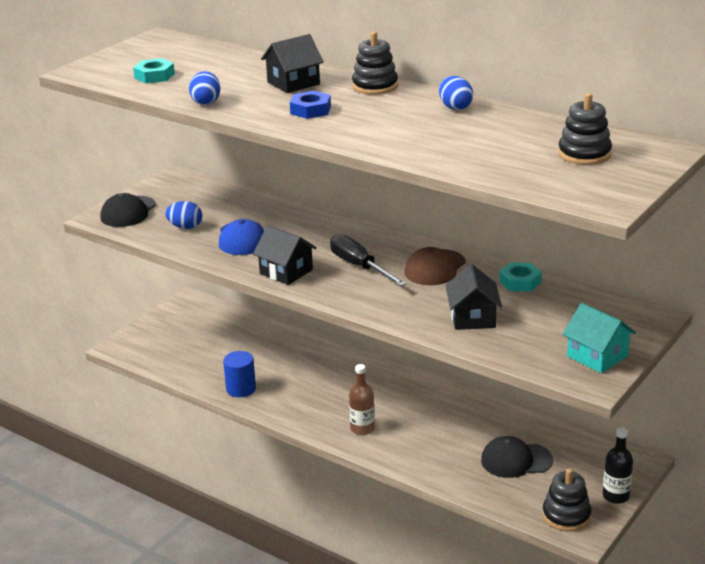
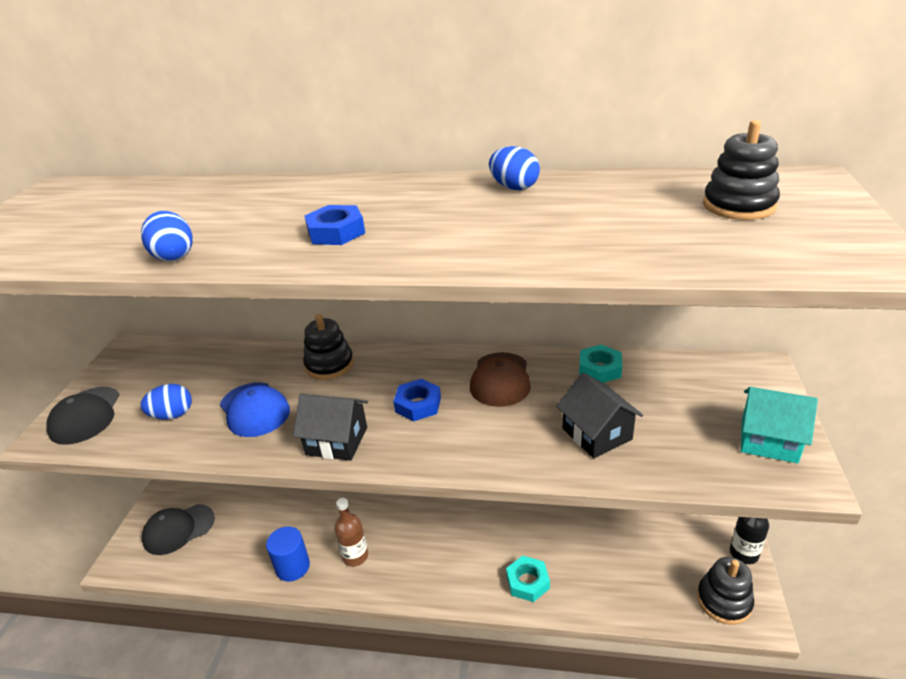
camera: 25 degrees left, 5 degrees up
(154, 76) = (72, 237): turquoise nut -> turquoise nut (527, 582)
(293, 83) = (282, 204): black house -> none
(359, 266) = (418, 404): black screwdriver -> blue nut
(362, 429) = (453, 569): brown bottle -> brown bottle (355, 556)
(375, 86) = (389, 185): black stacking toy -> black stacking toy (329, 365)
(516, 460) = (626, 547): black cap -> black cap (178, 529)

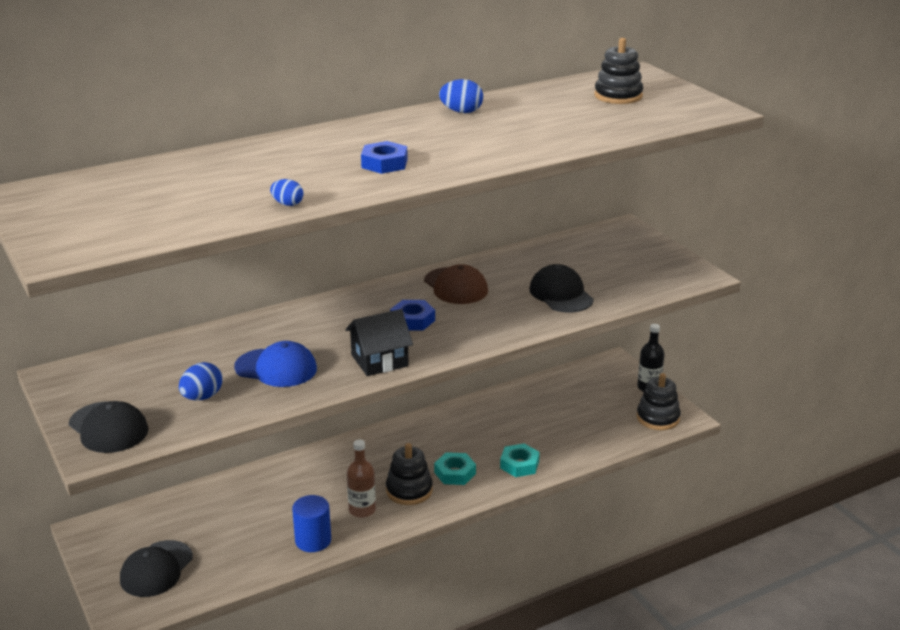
camera: 40 degrees left, 5 degrees down
(174, 256) = (287, 204): blue egg -> blue egg, size x0.66
(329, 365) = (297, 321): black stacking toy -> black stacking toy (409, 490)
(597, 434) = (561, 294): black house -> black cap
(600, 369) = (520, 258): turquoise nut -> turquoise nut (455, 473)
(769, 440) = (665, 264): turquoise house -> none

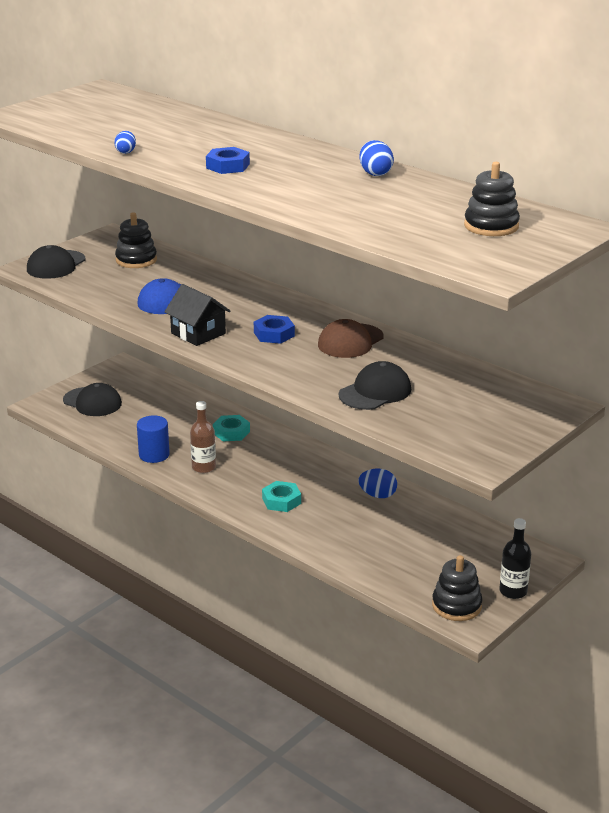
camera: 70 degrees right, 0 degrees up
(156, 569) = (92, 402): black cap -> black cap turned 150 degrees counterclockwise
(202, 397) = (109, 283): blue egg -> blue egg (377, 495)
(409, 490) = (242, 483): black stacking toy -> black stacking toy (136, 260)
(519, 464) = (316, 533): turquoise nut -> turquoise nut (231, 432)

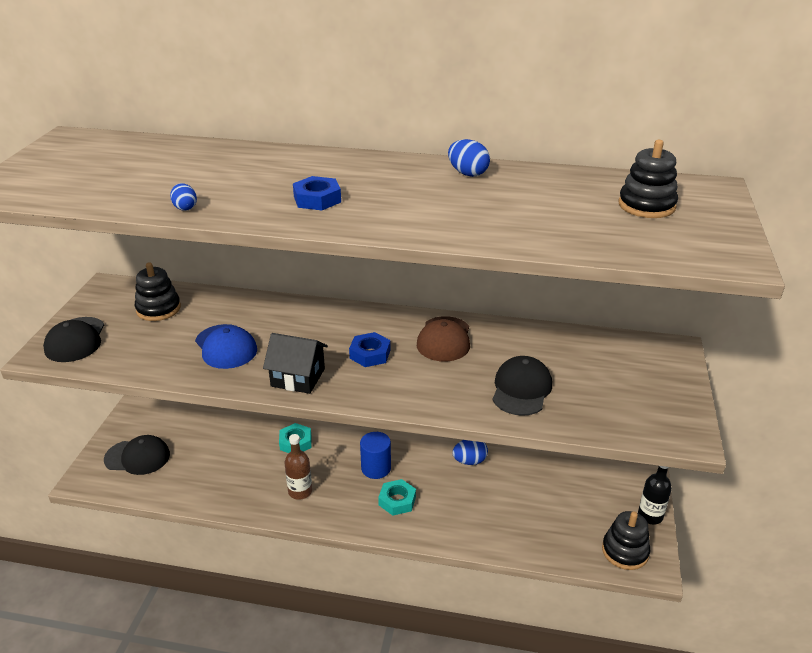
camera: 30 degrees left, 5 degrees up
(154, 455) = (243, 496): blue cylinder -> blue cylinder (376, 468)

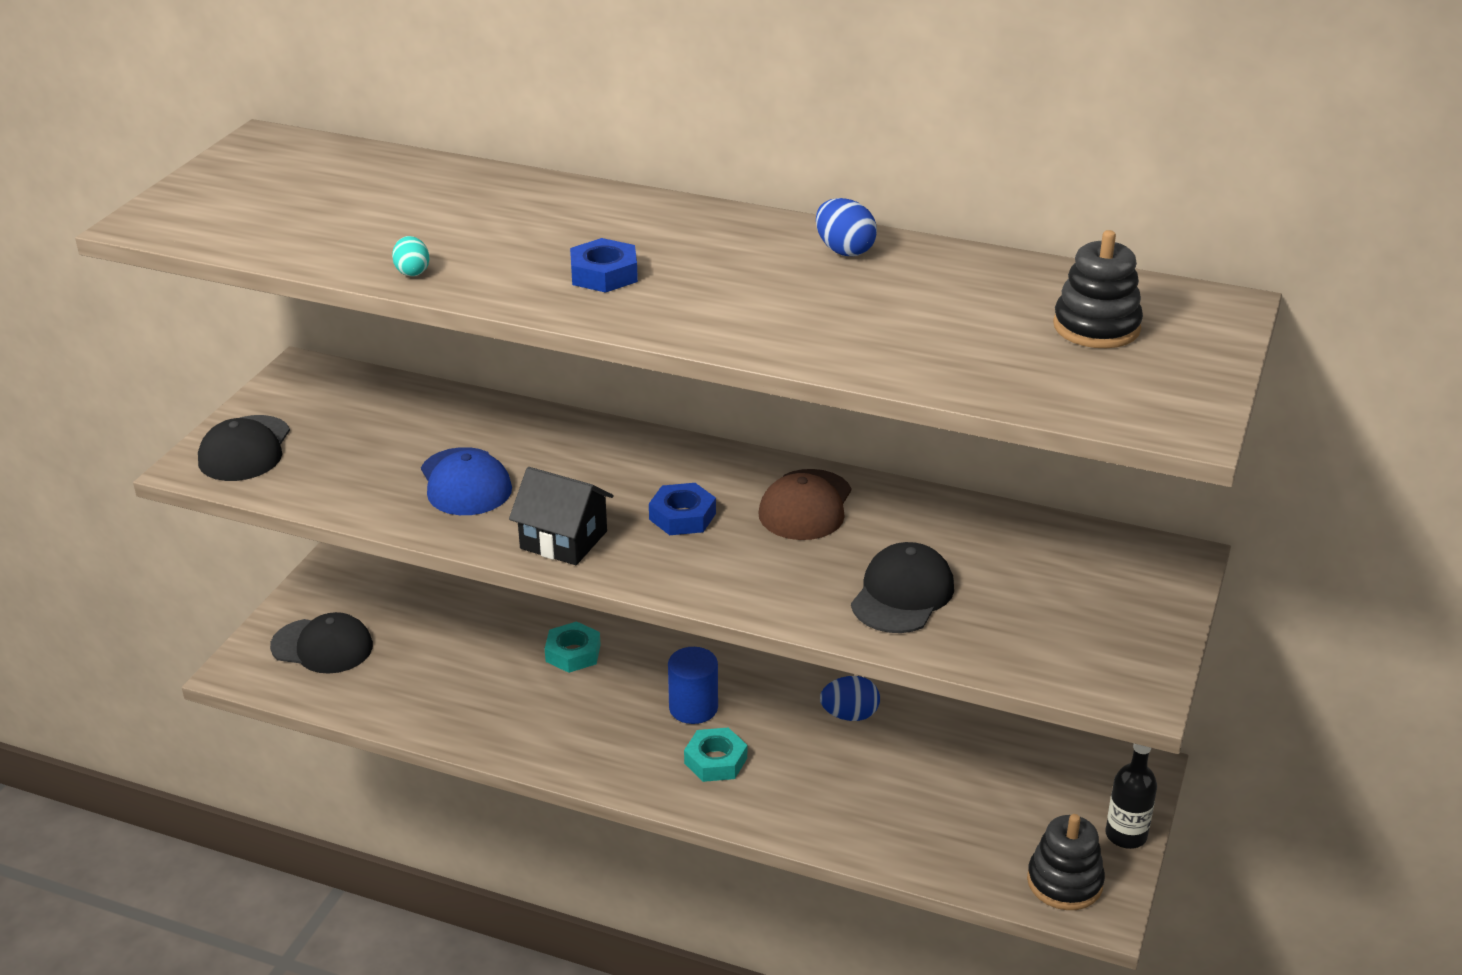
camera: 10 degrees right, 0 degrees up
(158, 309) = (374, 414): black stacking toy -> none
(185, 208) = (412, 272): blue egg -> turquoise egg
(300, 491) = (565, 728): brown bottle -> none

